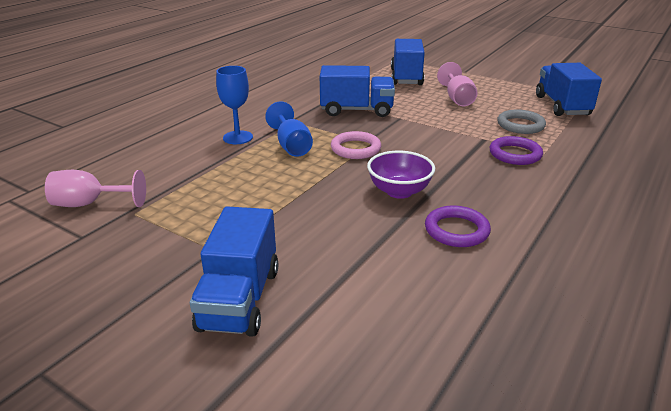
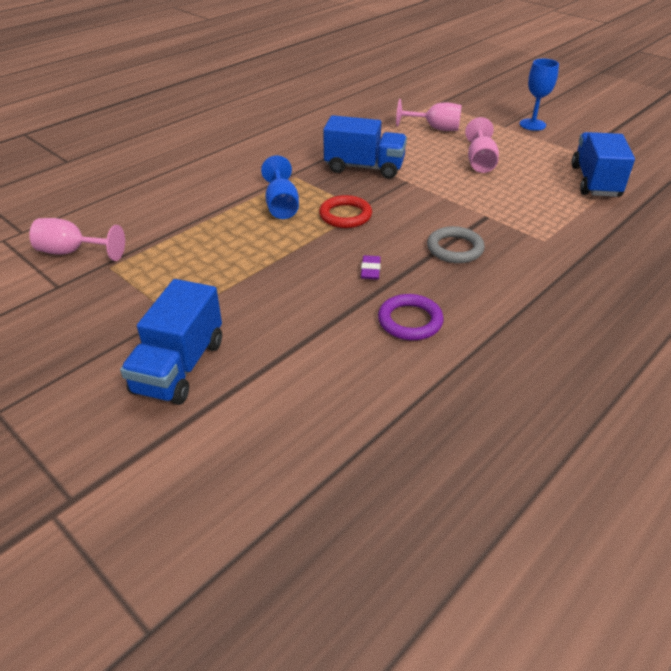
camera: 10 degrees right, 10 degrees up
(238, 137) = (231, 190): blue goblet -> blue goblet (532, 124)
(355, 149) = (345, 215): pink ring -> red ring
(399, 191) = (370, 270): purple bowl -> purple eraser
(406, 77) = (435, 128): blue truck -> pink goblet
(515, 154) = (511, 239): purple ring -> none
(520, 125) = (535, 203): grey ring -> grey ring (455, 248)

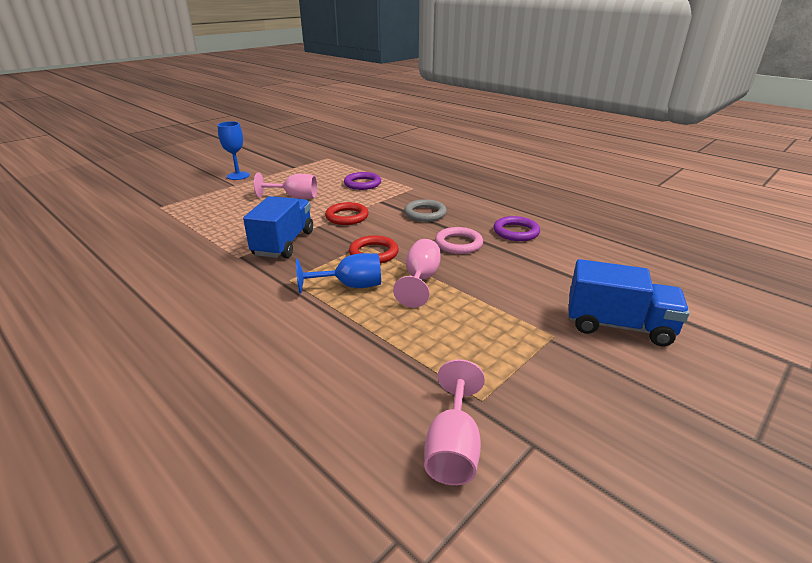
camera: 90 degrees left, 10 degrees down
(370, 270) = (458, 244): purple eraser -> pink ring
(433, 196) = (347, 217): none -> red ring
(435, 128) = (219, 210): pink goblet -> pink goblet (420, 280)
(542, 201) = (362, 184): none -> purple ring
(595, 181) = (338, 168): blue truck -> none

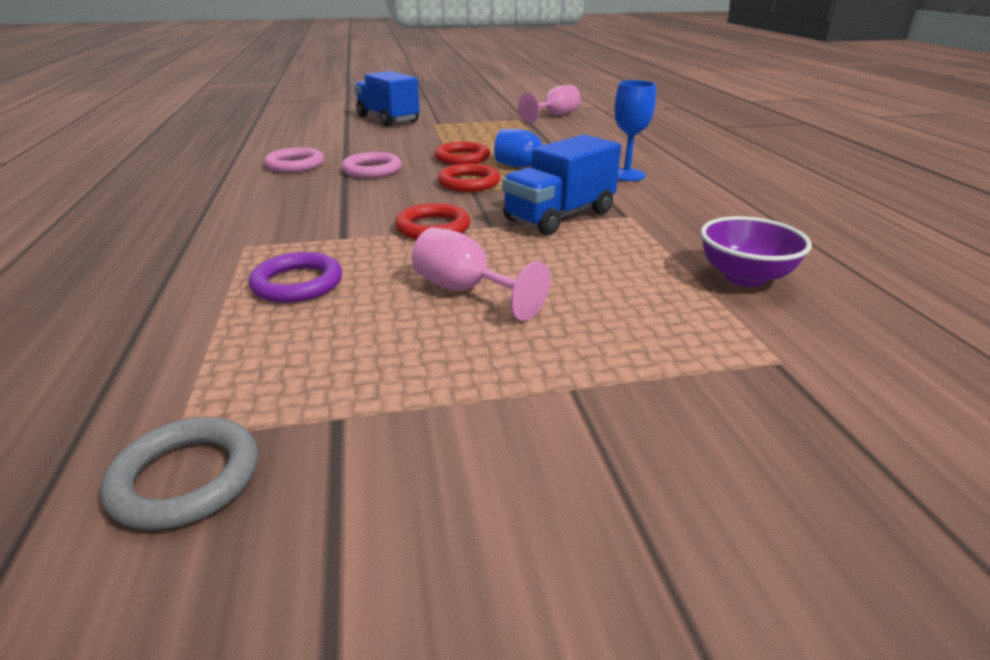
camera: 145 degrees left, 0 degrees up
(165, 234) = (744, 277): none -> purple bowl
(238, 176) = (537, 437): blue goblet -> blue goblet (626, 175)
(420, 280) = (462, 158): pink goblet -> red ring
(425, 214) = (330, 203): grey ring -> grey ring (186, 478)
(516, 232) = (295, 164): purple ring -> pink ring

